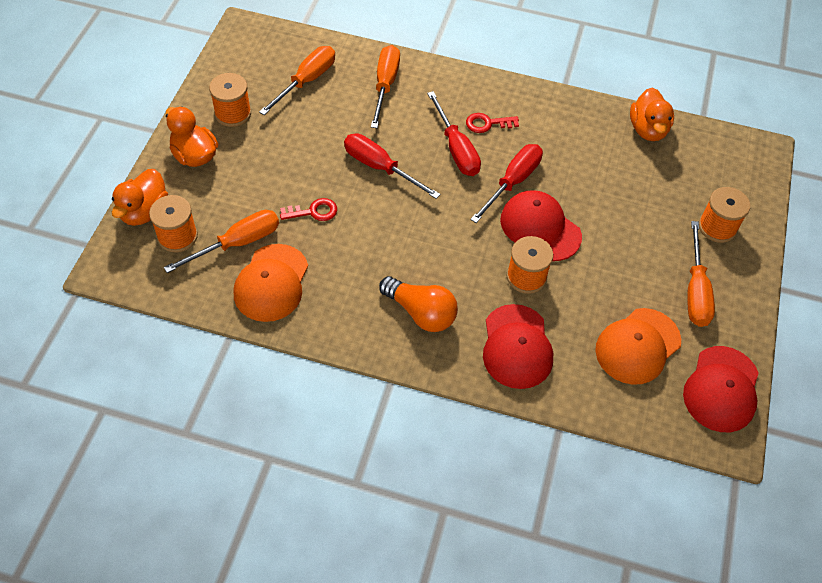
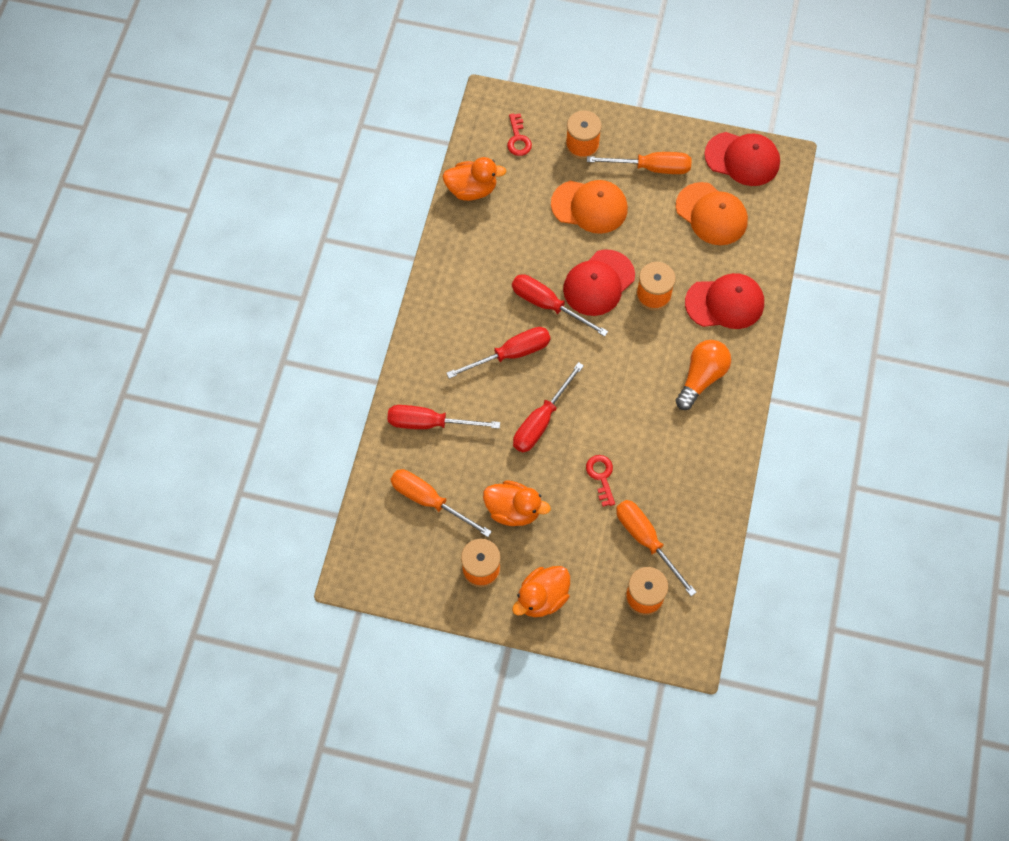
camera: 90 degrees left, 10 degrees up
(144, 211) = (618, 634): orange duck -> orange duck (513, 510)
(271, 283) = (687, 504): orange cap -> orange cap (589, 206)
(385, 85) = (429, 423): orange screwdriver -> red screwdriver
(487, 123) = (475, 327): red key -> red key (518, 139)

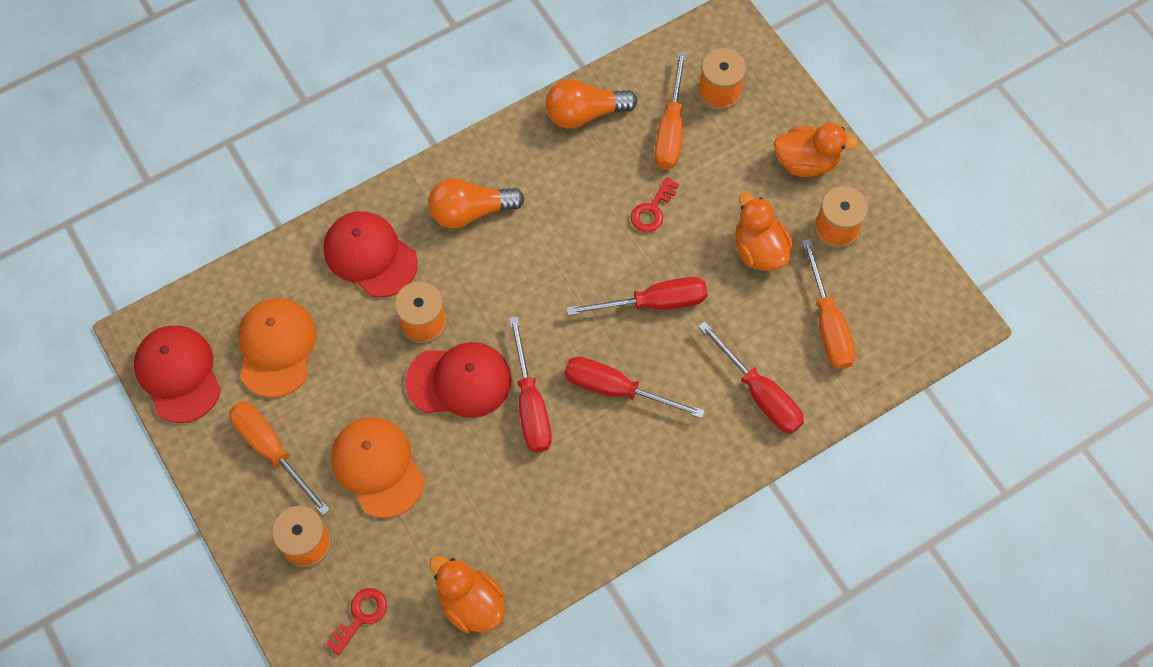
camera: 135 degrees left, 0 degrees up
(708, 501) = (585, 114): none -> orange light bulb

